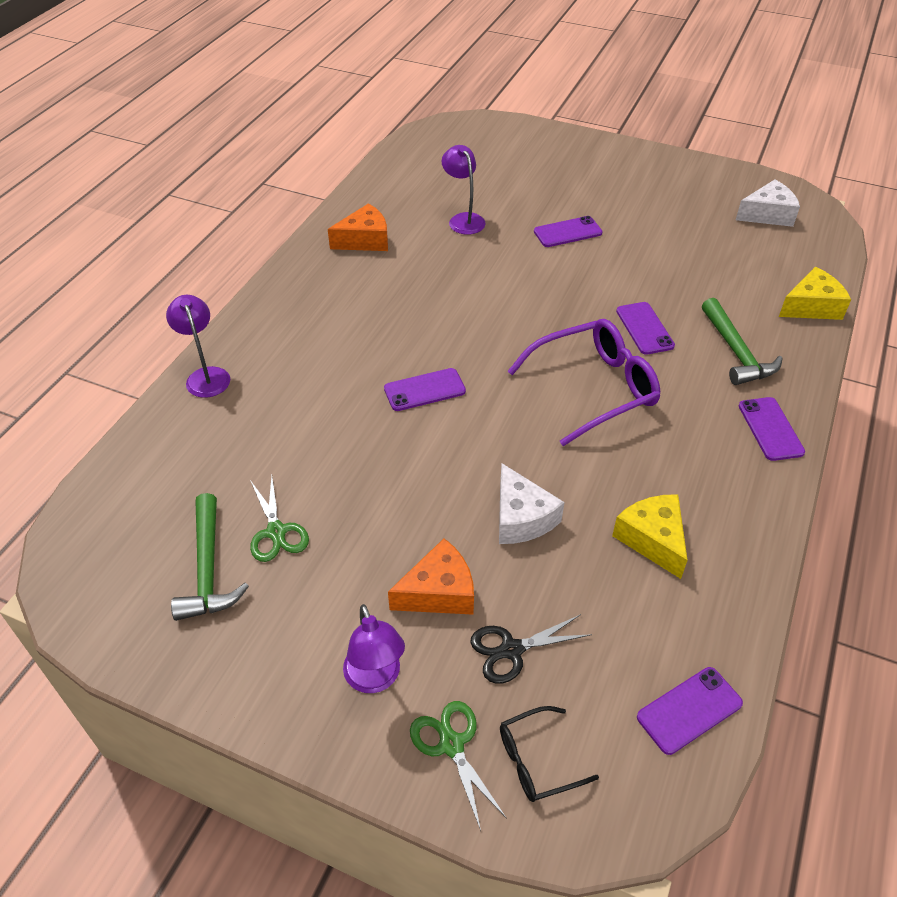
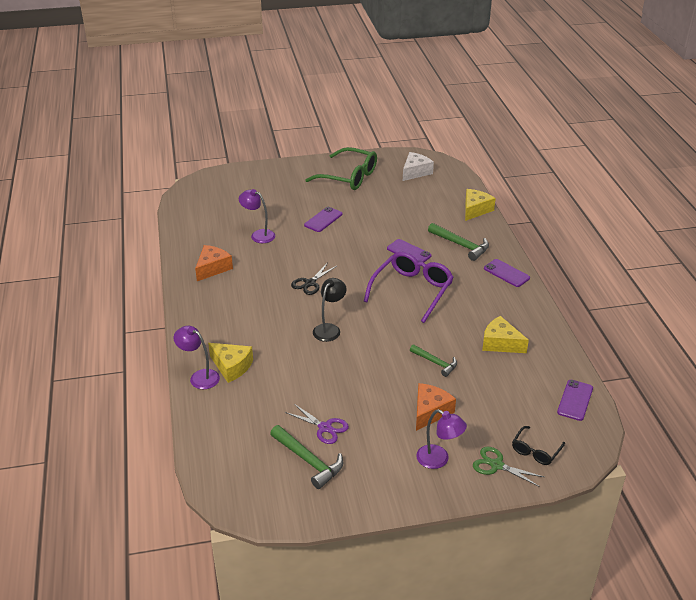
camera: 35 degrees left, 10 degrees down
(254, 381) = (232, 367): none -> yellow cheese
(276, 532) = (325, 427): green scissors -> purple scissors
(424, 390) = (329, 329): purple phone -> black lamp
(511, 650) = (485, 417): black scissors -> black scissors (310, 283)
(521, 518) = (435, 363): white cheese -> green hammer
(661, 187) = (349, 177): none -> green glasses

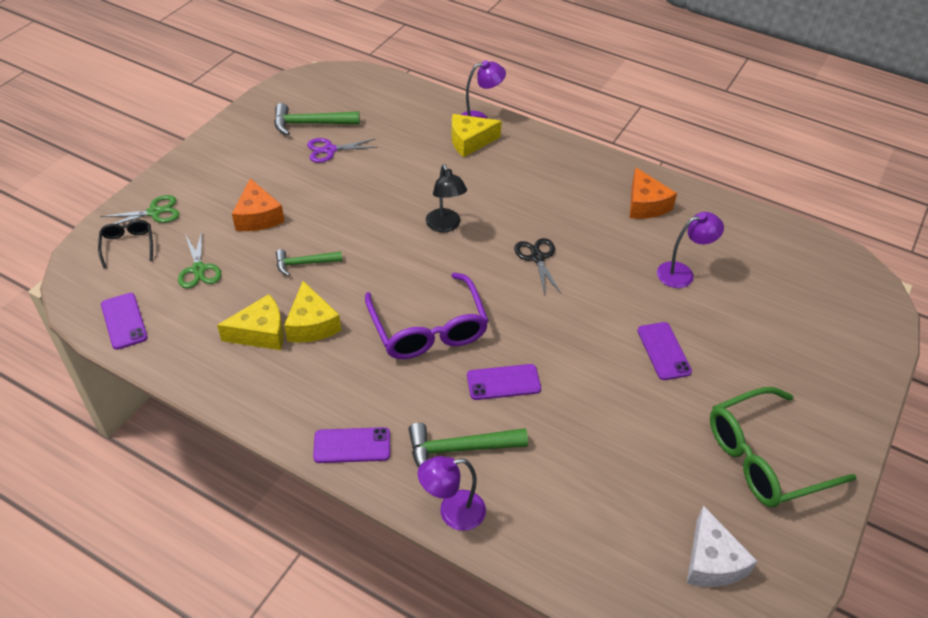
camera: 130 degrees right, 10 degrees up
(438, 460) = (209, 186): purple lamp -> purple lamp (452, 512)
(475, 210) = (525, 546): yellow cheese -> yellow cheese (312, 324)
(502, 402) = (199, 269): none -> green scissors

